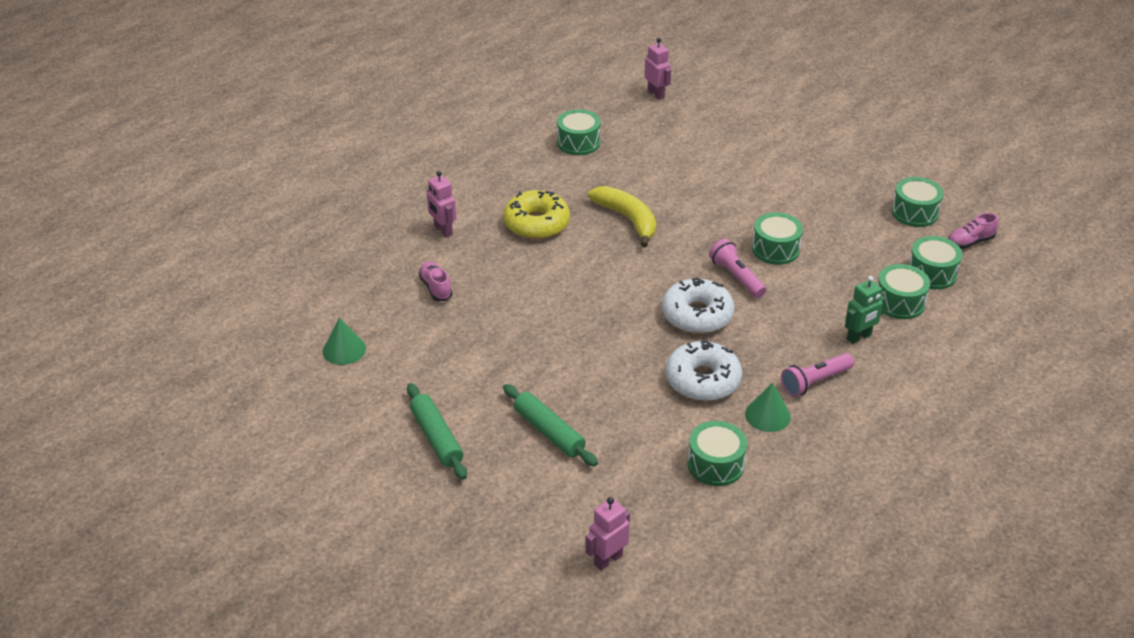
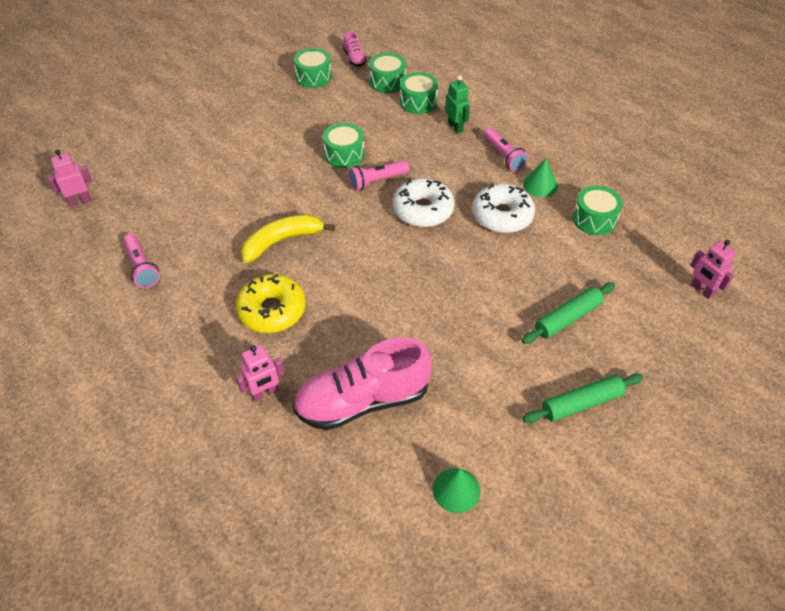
camera: 85 degrees left, 10 degrees up
(436, 288) = (362, 401): pink shoe -> pink shoe, size x2.25
(578, 142) = (142, 267): green drum -> pink flashlight

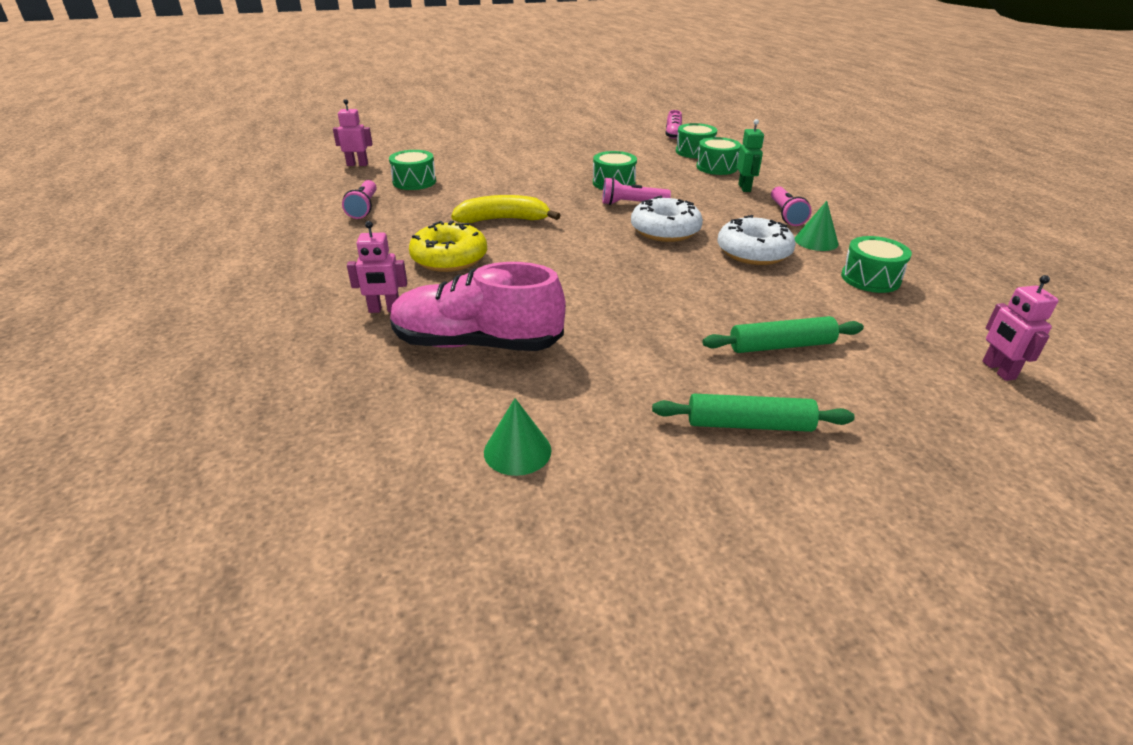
camera: 25 degrees right, 15 degrees down
(313, 77) = (625, 138): green drum -> green drum (414, 182)

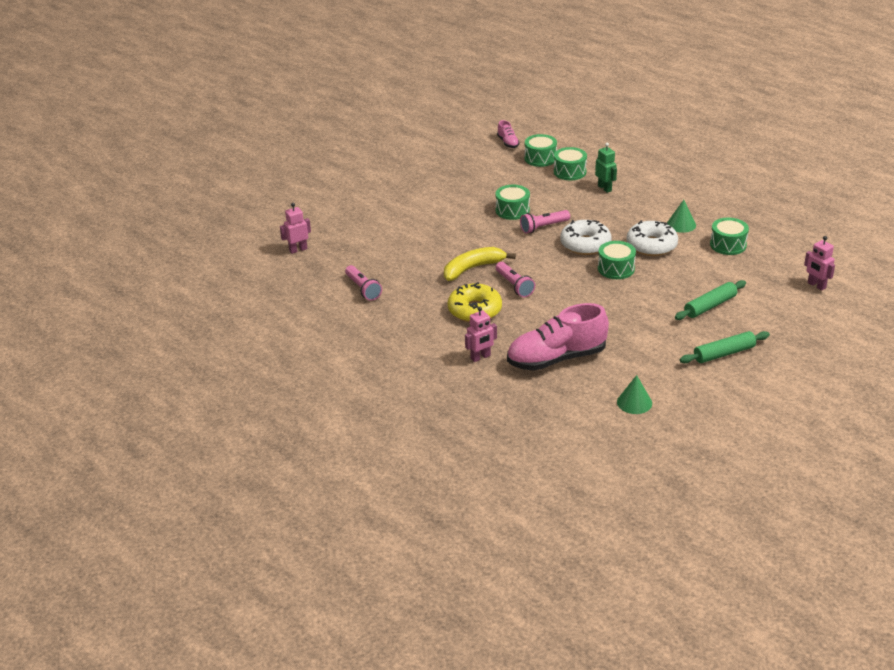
camera: 25 degrees left, 0 degrees up
(414, 182) = (367, 253): green drum -> green drum (616, 269)
(786, 215) = (648, 206): pink flashlight -> pink flashlight (514, 286)

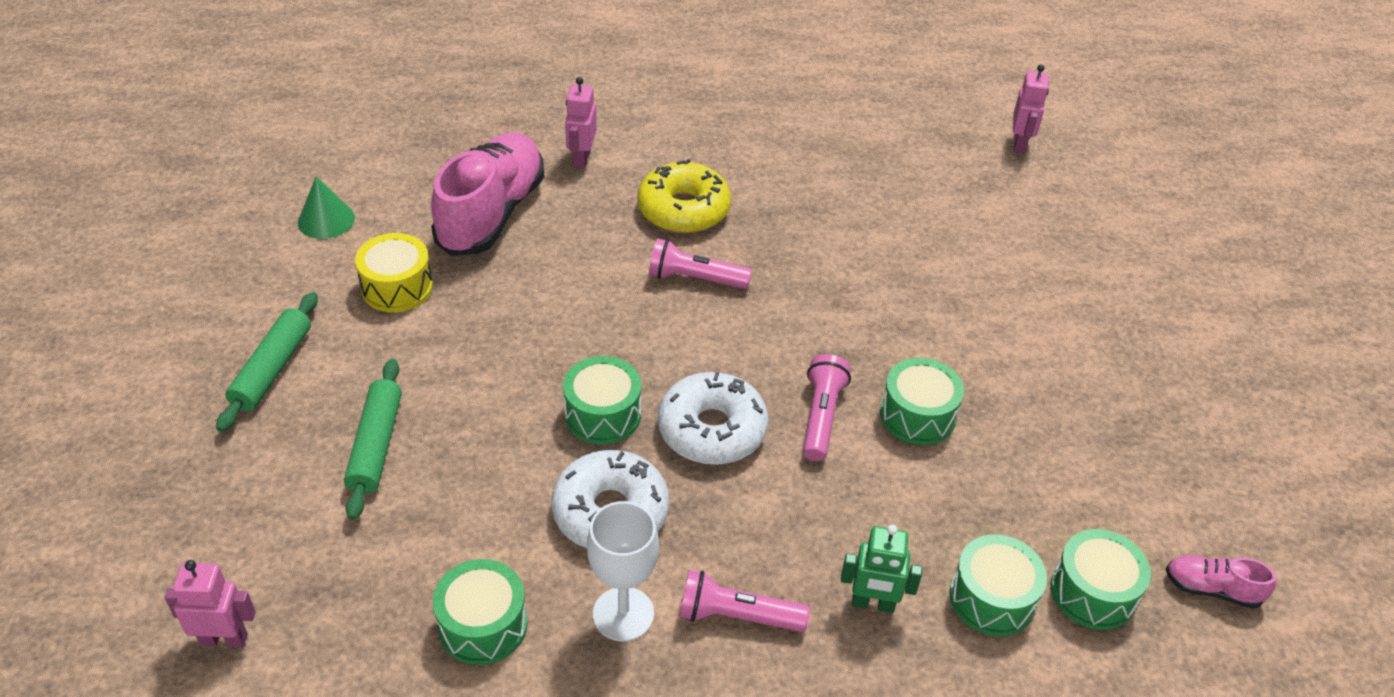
camera: 125 degrees right, 10 degrees up
(363, 289) = (852, 148): pink flashlight -> pink flashlight (737, 616)
(472, 268) = (788, 266): yellow banana -> none
(637, 354) = (397, 287): none -> yellow drum
(681, 224) = (623, 614): green cone -> white goblet

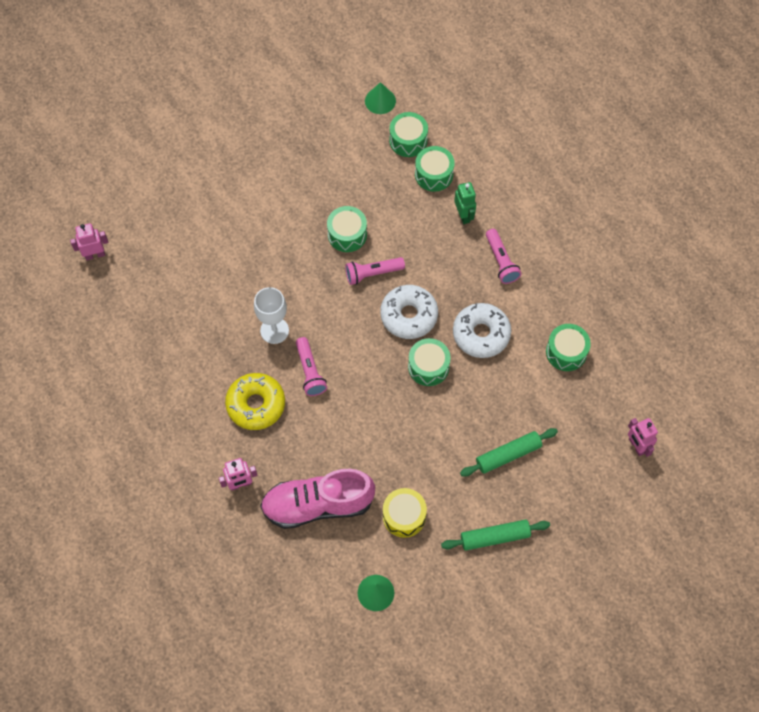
camera: 115 degrees left, 20 degrees up
(623, 614) = (527, 303): white goblet -> white goblet (274, 330)
(1211, 589) = (380, 101): pink shoe -> green cone

